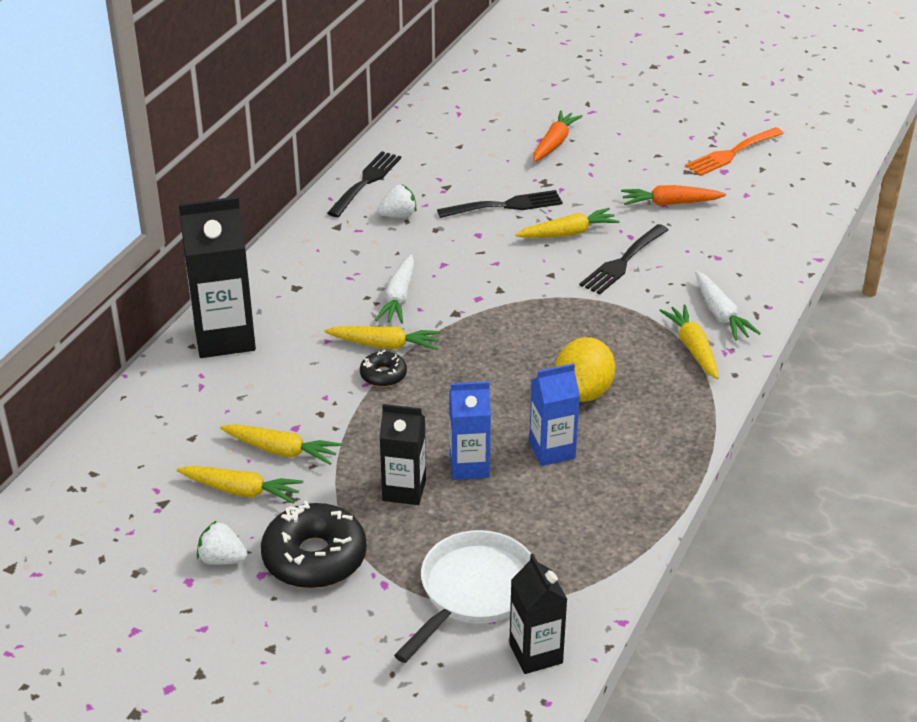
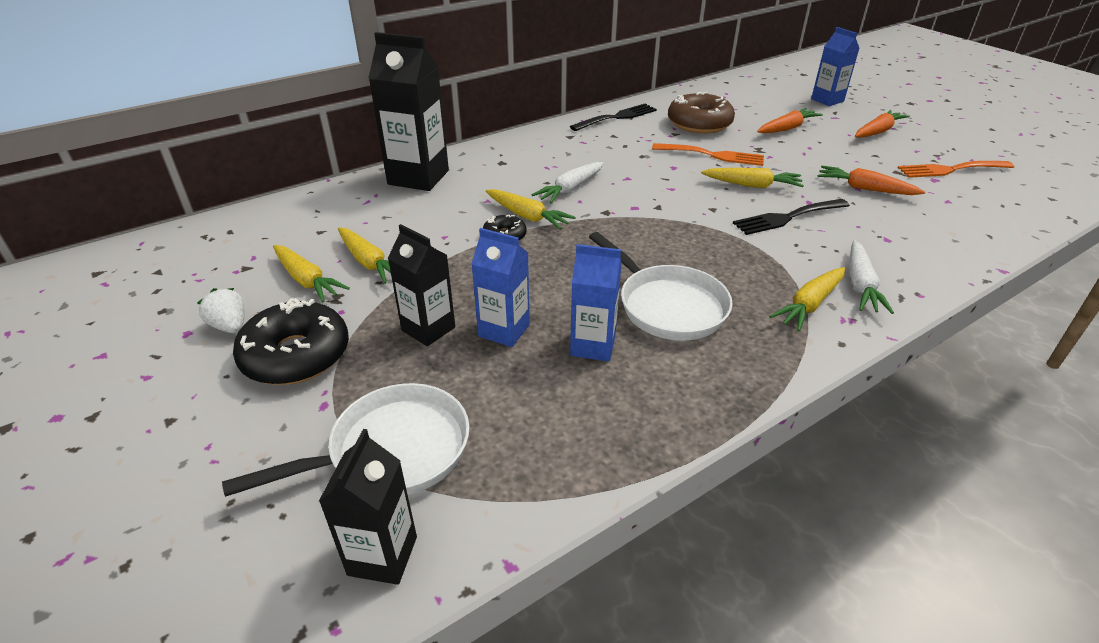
camera: 30 degrees right, 0 degrees up
(398, 215) = (622, 141): white strawberry -> none
(461, 164) = (699, 124): none -> brown donut
(505, 205) = (713, 155): black fork -> orange fork
(570, 87) = (827, 100): none -> blue carton
(583, 392) = (667, 306): yellow lemon -> white pan
(643, 120) = (877, 131): none -> orange carrot
(692, 348) = (809, 305): yellow carrot -> yellow carrot turned 150 degrees counterclockwise

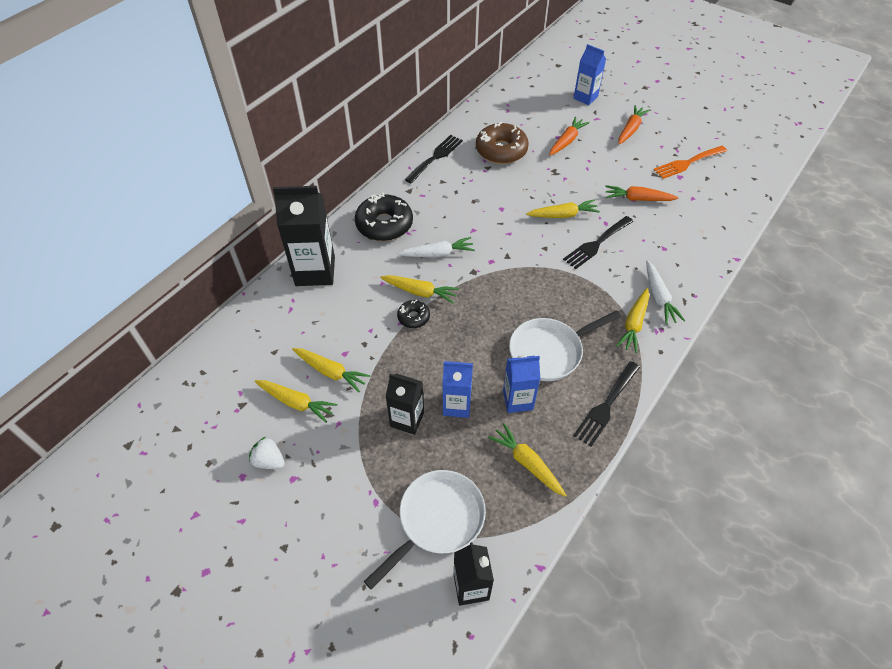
camera: 20 degrees left, 15 degrees up
(296, 355) = (332, 470): black donut -> black donut (384, 224)
(566, 420) = (527, 463): none -> yellow carrot
(570, 189) = (437, 254): white carrot -> white carrot turned 120 degrees counterclockwise
(667, 306) = (549, 351): white pan -> white pan turned 120 degrees clockwise
(713, 155) = (524, 187): orange fork -> none
(725, 384) = (606, 406): none -> black fork

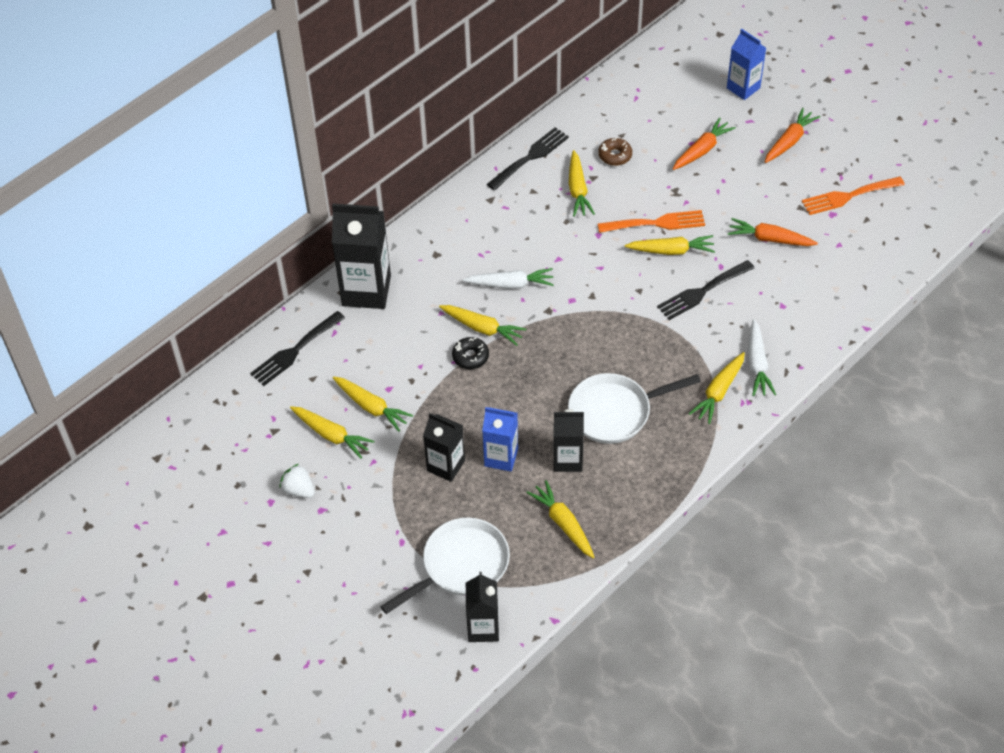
camera: 10 degrees right, 0 degrees up
(384, 224) = (454, 241): black donut -> none
(478, 177) = (578, 190): none -> yellow carrot
(501, 150) = (615, 155): brown donut -> brown donut, size x0.51
(517, 400) = (567, 459): blue carton -> black carton
(545, 196) = (656, 223): none -> orange fork
(606, 406) = (662, 476): black fork -> black fork (295, 351)

